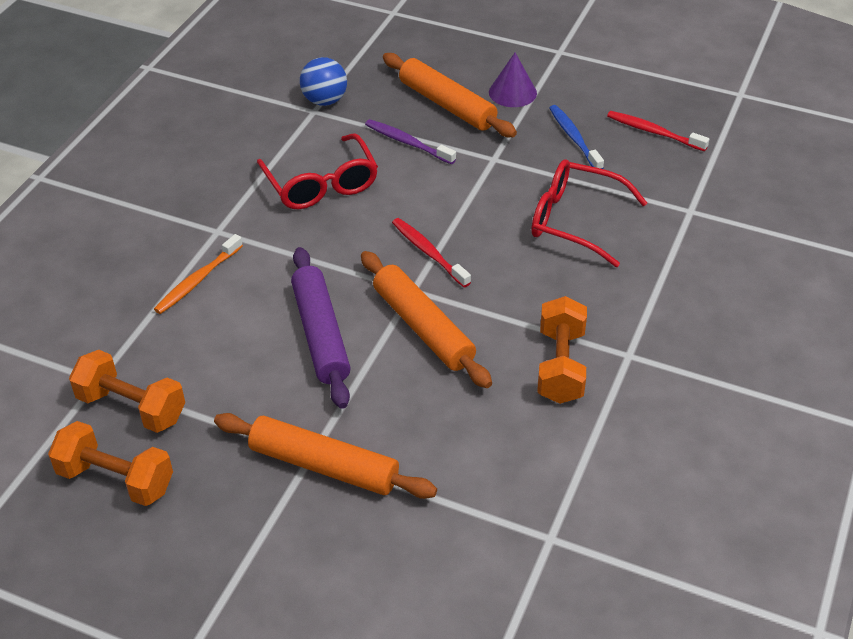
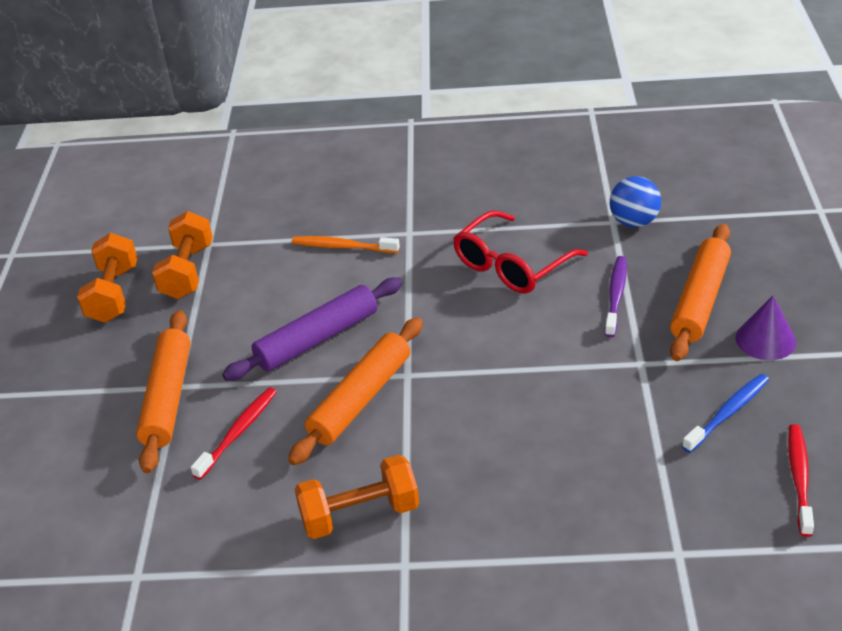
camera: 70 degrees right, 5 degrees down
(428, 252) = (465, 366): red toothbrush -> red toothbrush (238, 432)
(574, 220) = (586, 457): red glasses -> none

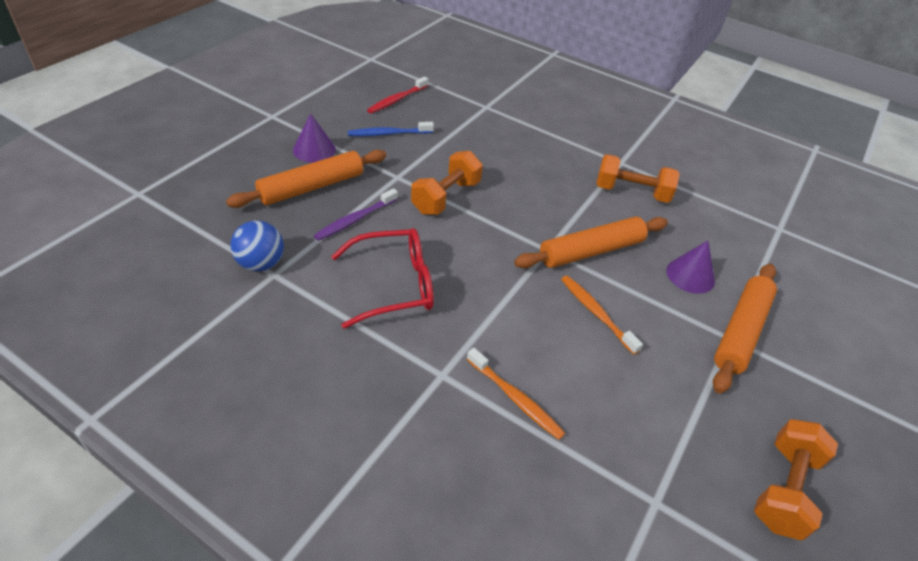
camera: 155 degrees left, 5 degrees up
(187, 272) = (692, 470): orange dumbbell -> orange dumbbell (446, 197)
(238, 432) = (690, 275): red toothbrush -> purple cone
(317, 339) = (596, 313): purple rolling pin -> orange toothbrush

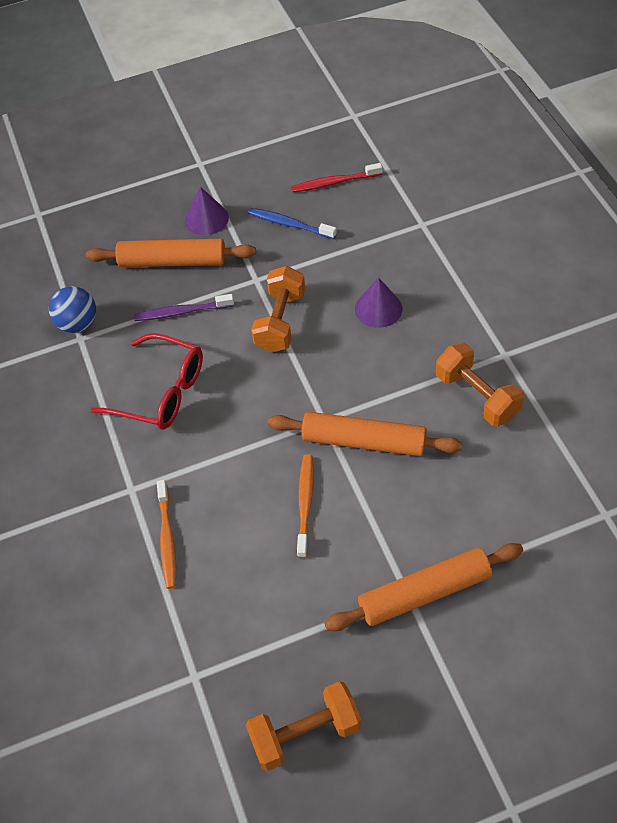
camera: 45 degrees right, 10 degrees up
(446, 197) = (280, 321): orange dumbbell -> orange dumbbell turned 60 degrees counterclockwise
(690, 275) = (438, 514): purple cone -> purple cone (378, 308)

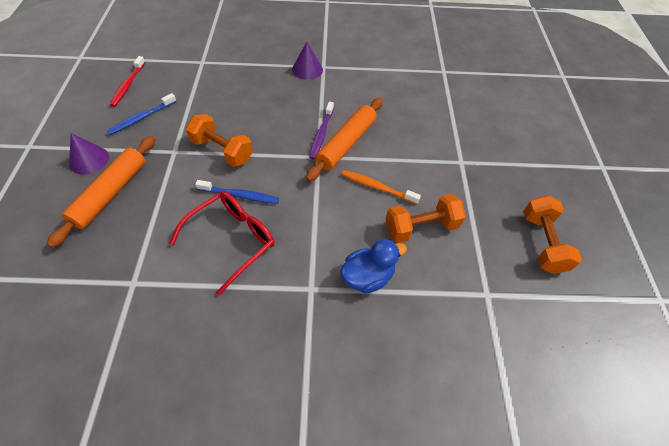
camera: 75 degrees left, 0 degrees up
(78, 324) = (115, 280): blue ball -> none
(167, 539) = (368, 277): orange toothbrush -> blue duck
(182, 312) = (166, 203): purple toothbrush -> purple toothbrush (321, 134)
(223, 370) = (240, 195): none -> blue toothbrush
(378, 308) = (250, 102): purple cone -> purple cone (307, 69)
(424, 592) = (464, 154): orange rolling pin -> none
(477, 396) = (344, 86): orange dumbbell -> orange dumbbell (421, 227)

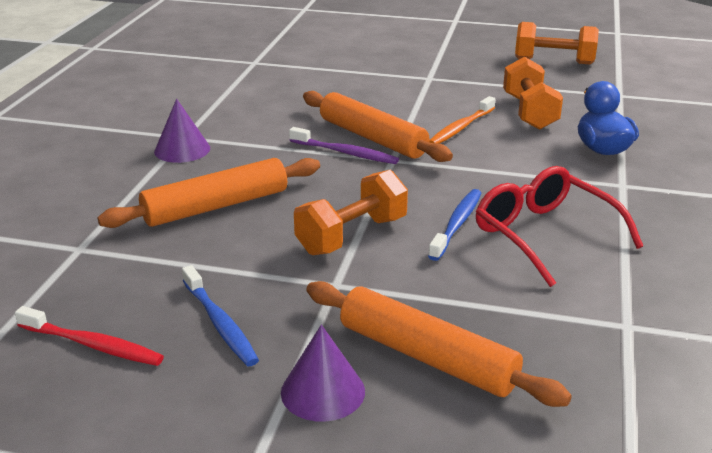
camera: 75 degrees left, 25 degrees down
(247, 95) = (216, 206): none -> orange rolling pin

